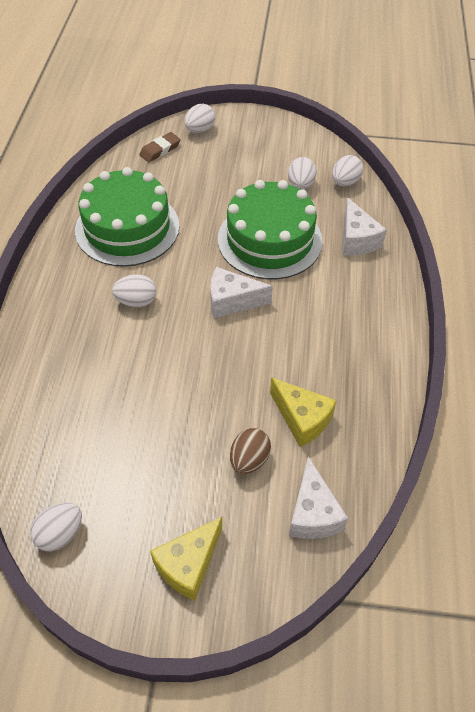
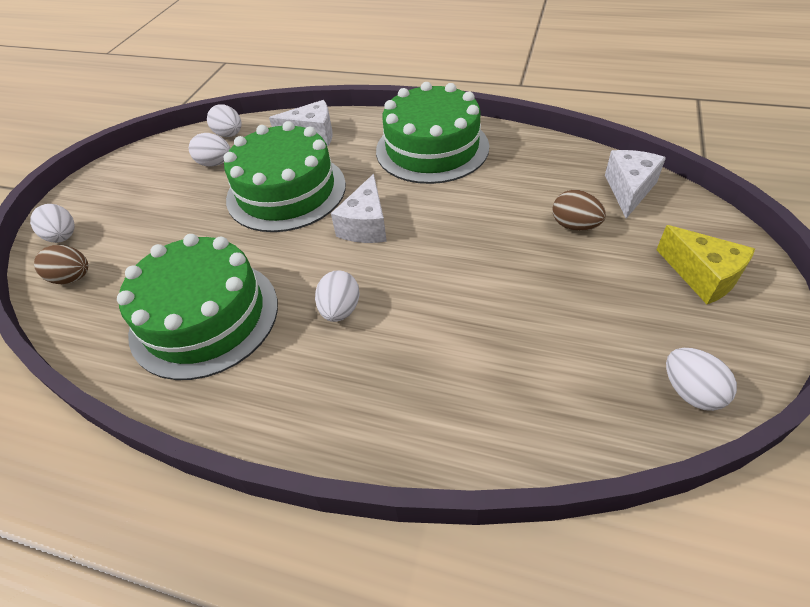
camera: 75 degrees left, 5 degrees down
(160, 150) = (73, 278): brown eraser -> brown egg
(302, 419) = (526, 188): yellow cheese -> none
(312, 513) = (629, 190): white cheese -> white cheese turned 75 degrees counterclockwise
(354, 335) = (432, 148): none -> green cake

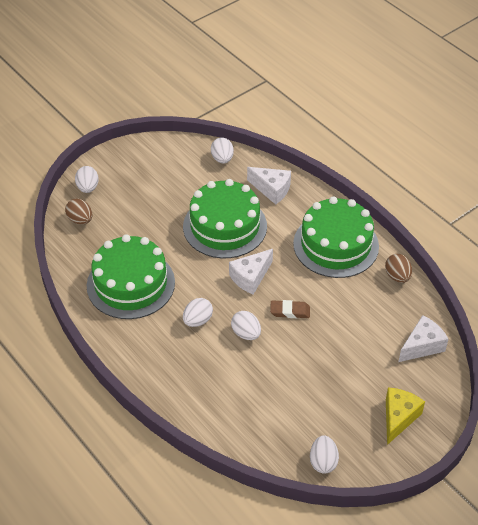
camera: 30 degrees right, 0 degrees up
(215, 163) = (199, 179): white egg -> white egg (246, 333)
(449, 235) = (290, 311): none -> brown eraser
(574, 226) = (364, 348): brown egg -> brown egg (397, 276)
(702, 276) = (398, 418): yellow cheese -> yellow cheese turned 150 degrees counterclockwise

